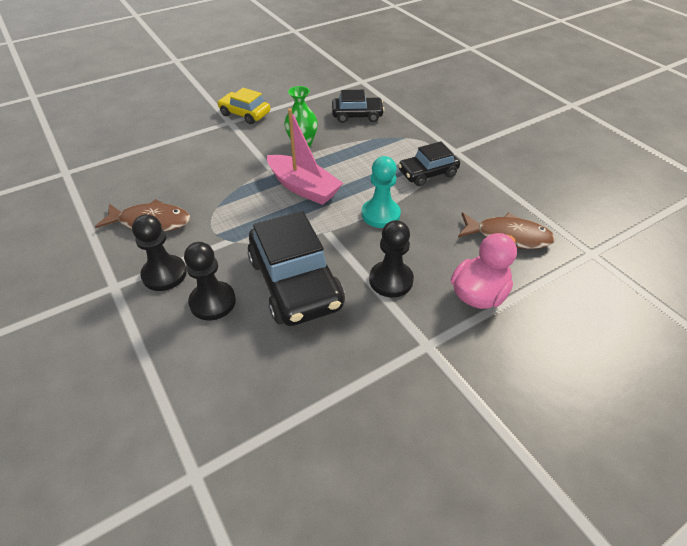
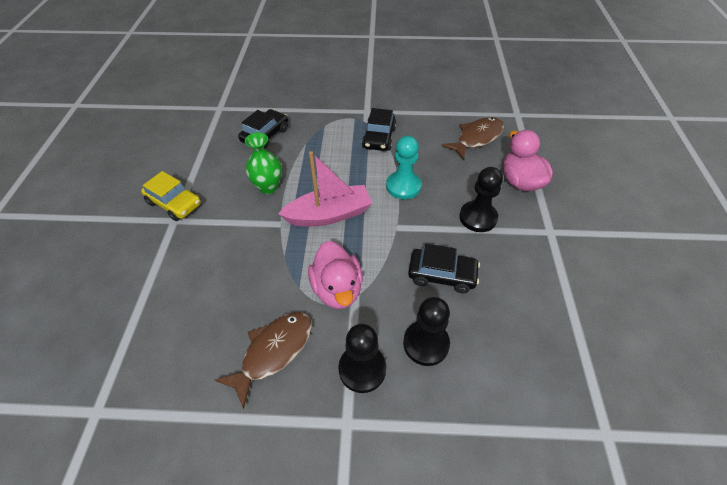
camera: 55 degrees left, 5 degrees up
(230, 227) = (337, 289): none -> pink duck
(245, 114) = (174, 203): yellow car -> yellow car turned 120 degrees counterclockwise
(295, 283) = (442, 275): black car -> black car, size x0.57

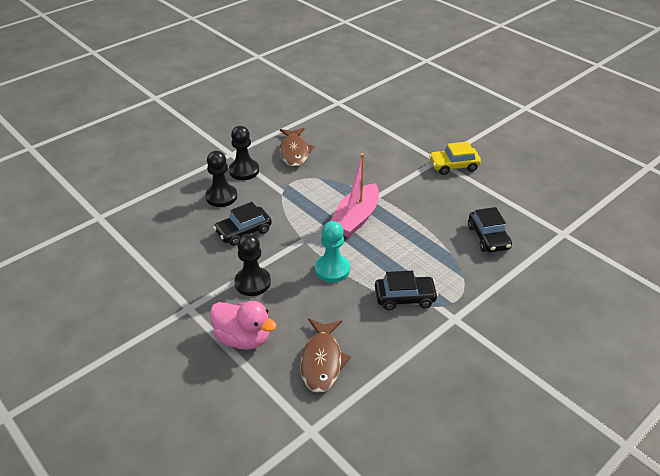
camera: 135 degrees right, 10 degrees down
(268, 187) = (420, 208): green vase -> none
(337, 289) = (297, 189): pink duck -> none
(379, 138) = (405, 298): black car -> black car turned 120 degrees clockwise

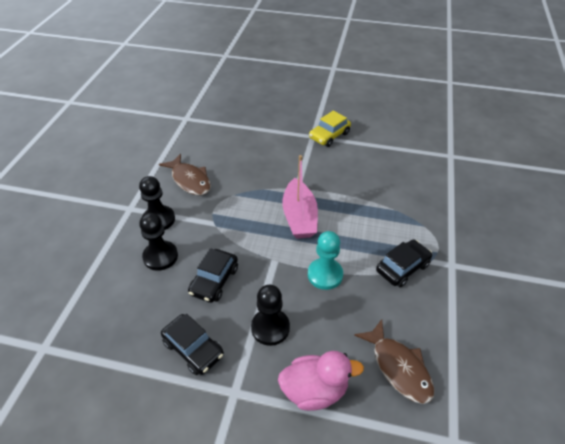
camera: 35 degrees left, 5 degrees up
(488, 237) = (408, 183): black car -> black car (193, 349)

